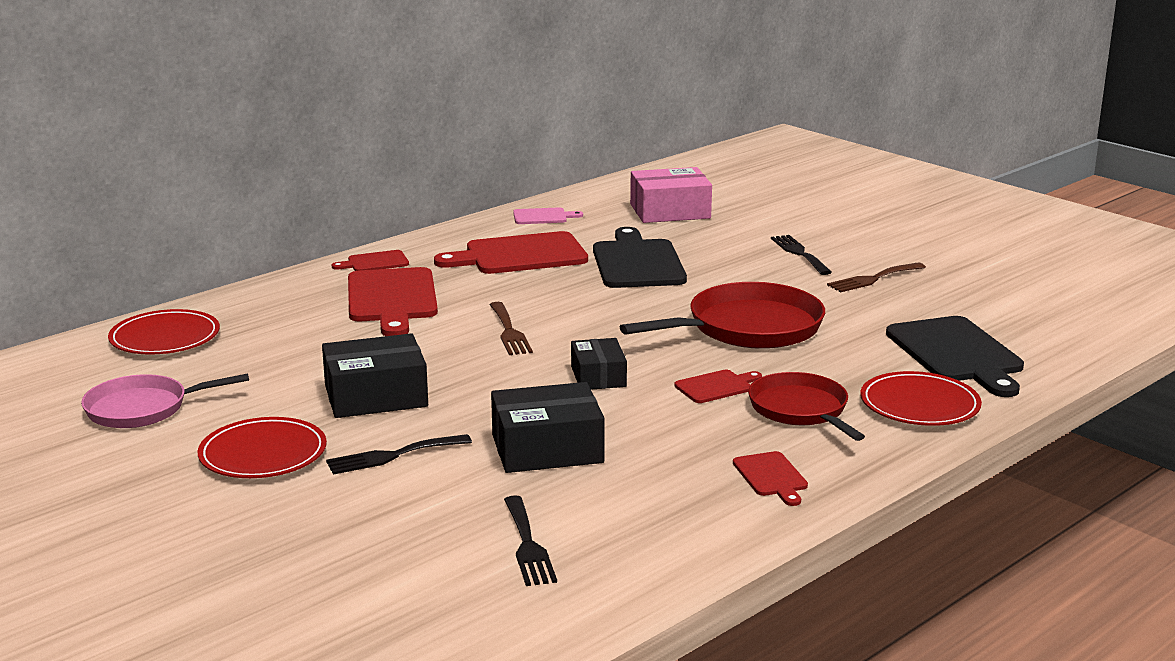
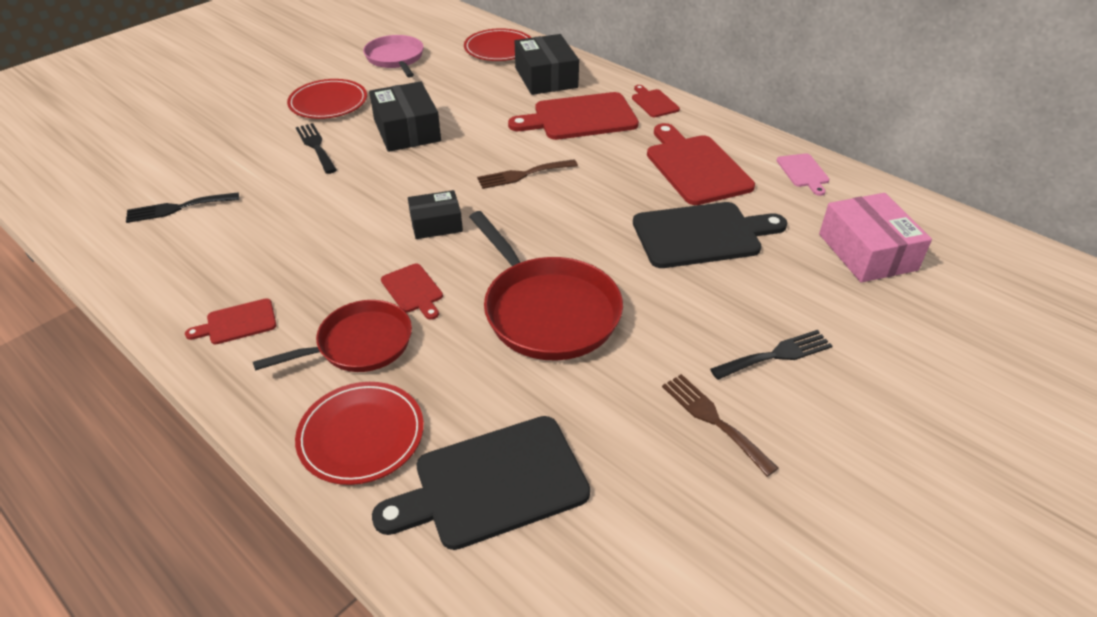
camera: 85 degrees right, 20 degrees up
(547, 449) = (312, 207): black box -> black box (546, 77)

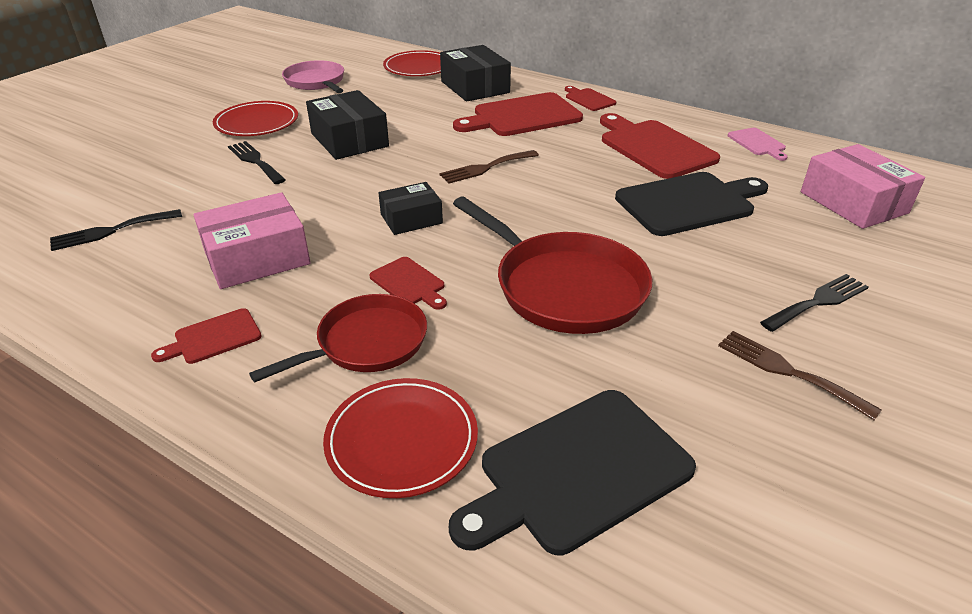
camera: 10 degrees left, 5 degrees down
(291, 249) = (257, 258): none -> pink box

